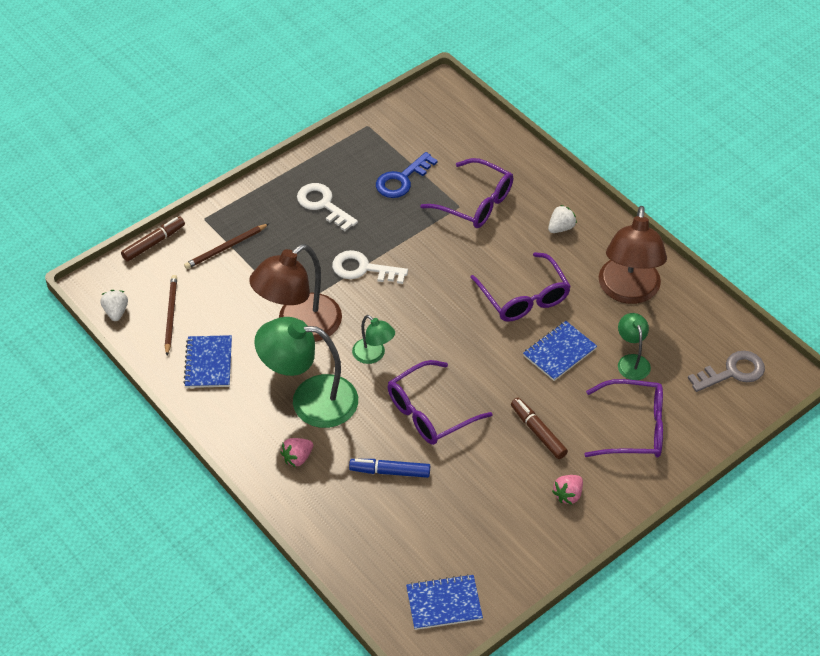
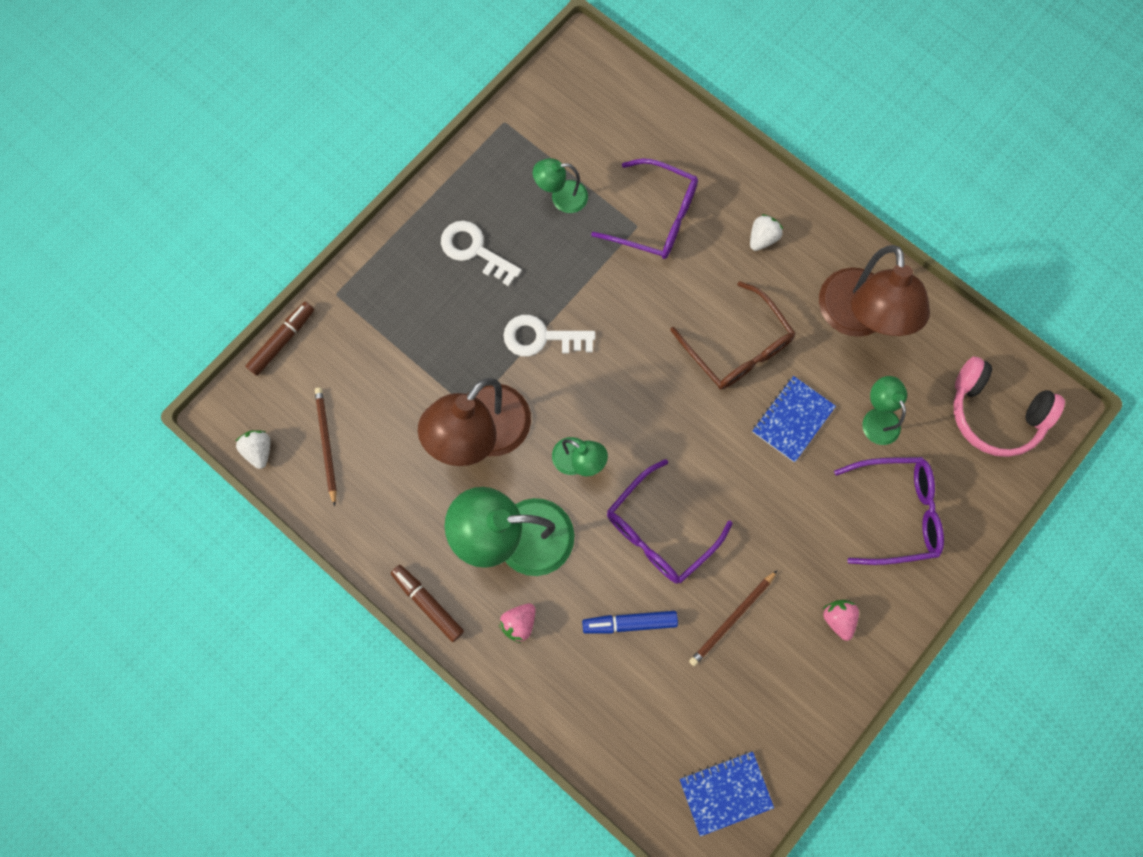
camera: 10 degrees left, 25 degrees up
(208, 363) = (386, 506): blue notebook -> none
(225, 248) = (371, 334): brown pencil -> brown pencil (732, 619)
(402, 179) = (561, 197): blue key -> green lamp
(524, 297) = (737, 347): purple glasses -> brown glasses
(538, 432) = (788, 536): brown marker -> brown marker (428, 603)
(568, 495) = (837, 618): pink strawberry -> pink strawberry turned 135 degrees clockwise
(732, 372) = (993, 414): grey key -> pink headphones

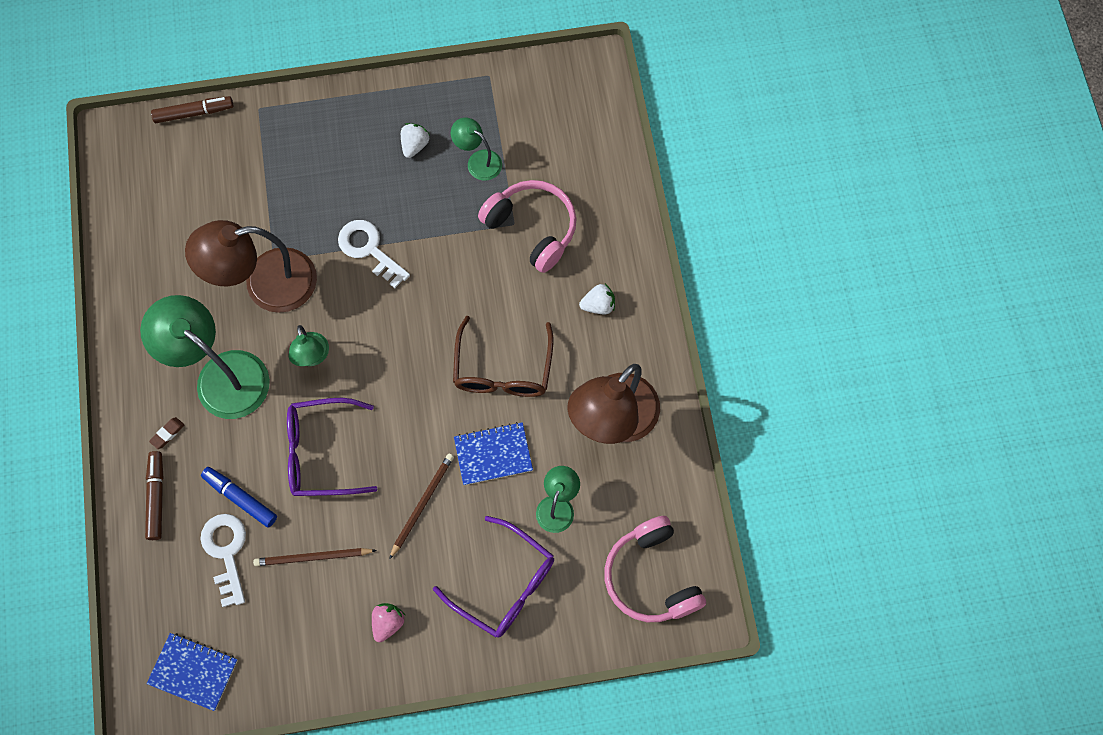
camera: 40 degrees right, 5 degrees down
(259, 450) = (111, 175): white strawberry -> white strawberry (415, 145)
(326, 444) = (157, 206): brown pencil -> brown pencil (422, 504)
(428, 603) = (121, 369): brown marker -> brown marker (157, 497)
(475, 250) = (381, 151): white key -> white key (226, 552)
(519, 622) = (167, 434): pink strawberry -> brown eraser
(655, 218) = (532, 228): purple glasses -> pink headphones

